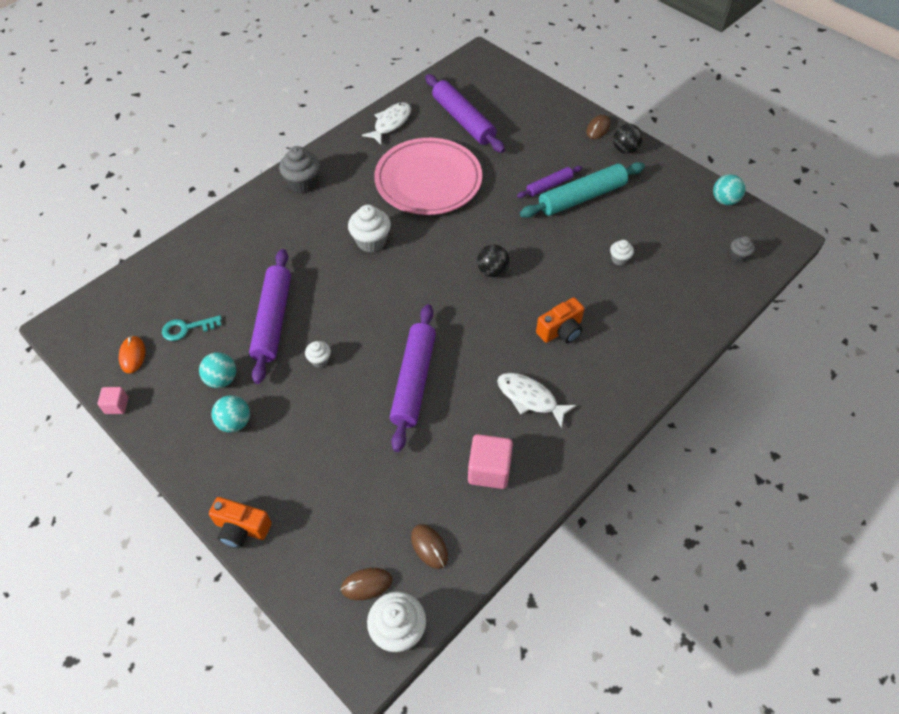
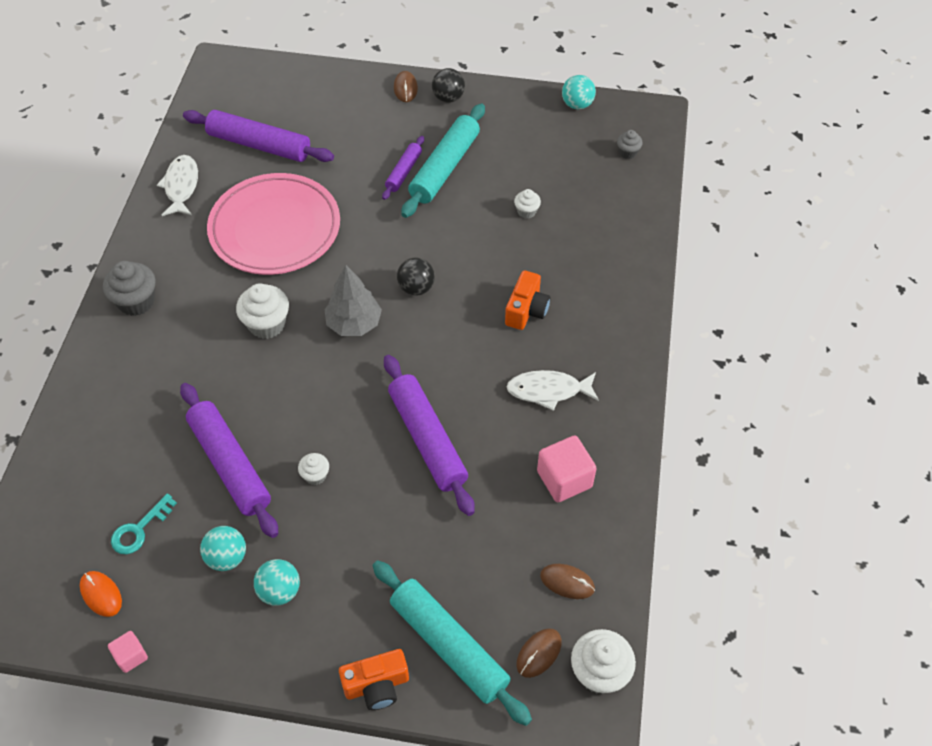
camera: 35 degrees left, 0 degrees up
(310, 534) = (449, 645): none -> turquoise rolling pin
(429, 272) = (354, 323): none -> grey tree

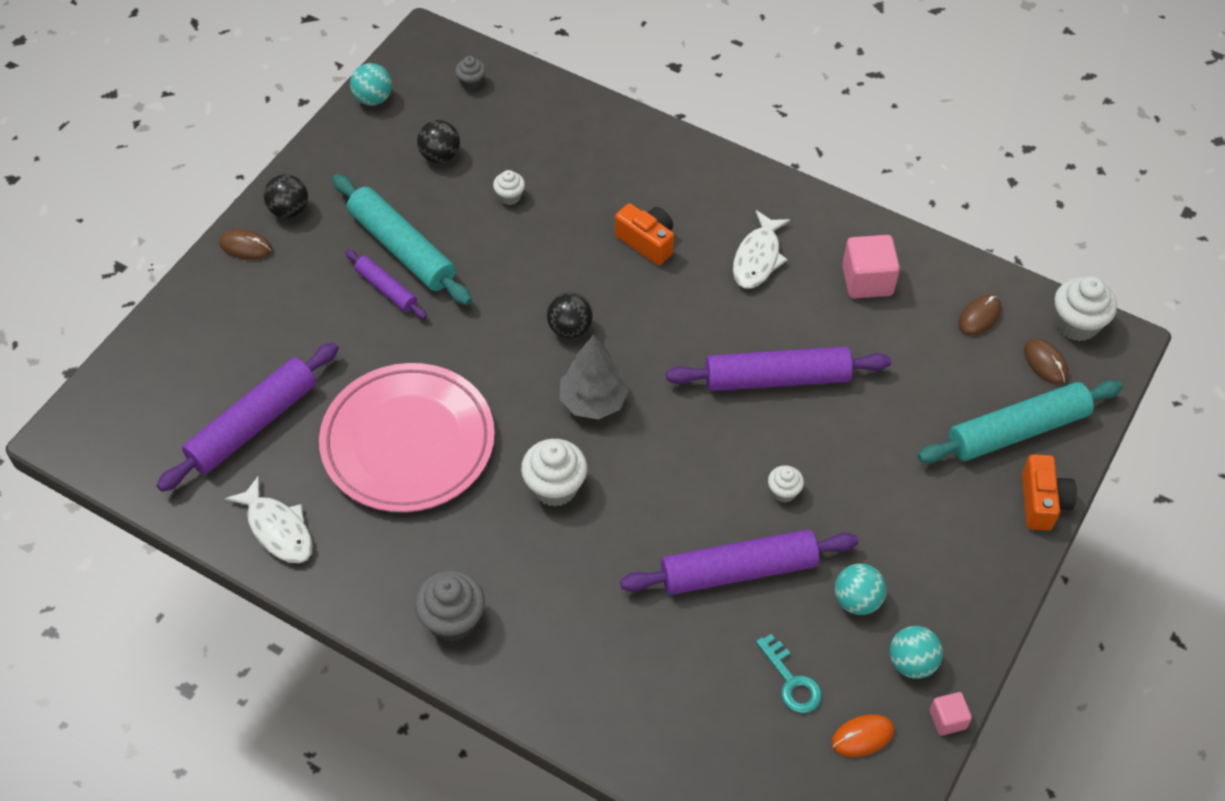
camera: 70 degrees left, 0 degrees up
(181, 186) = (277, 529): white fish -> white fish turned 150 degrees counterclockwise
(279, 591) = (913, 560): turquoise ball -> turquoise ball (911, 663)
(544, 159) = (440, 156): none -> black ball

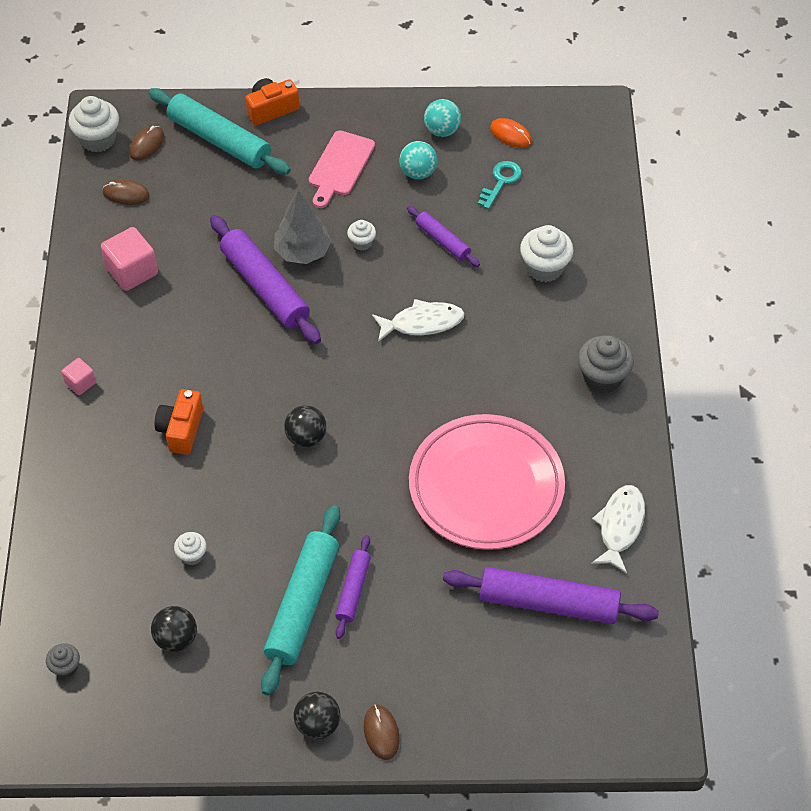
camera: 120 degrees left, 0 degrees up
(373, 99) = (136, 741): turquoise ball -> none
(555, 487) = (455, 373): white cupcake -> white cupcake (544, 268)
(593, 401) = (364, 388): grey tree -> grey tree (302, 252)
(738, 570) = (442, 241): purple rolling pin -> purple rolling pin, size x0.54
(758, 258) = (152, 348): white fish -> white fish (422, 323)
(911, 526) = (340, 166): none -> pink cutting board
(947, 719) = (467, 101): pink cube -> pink cube (80, 383)

